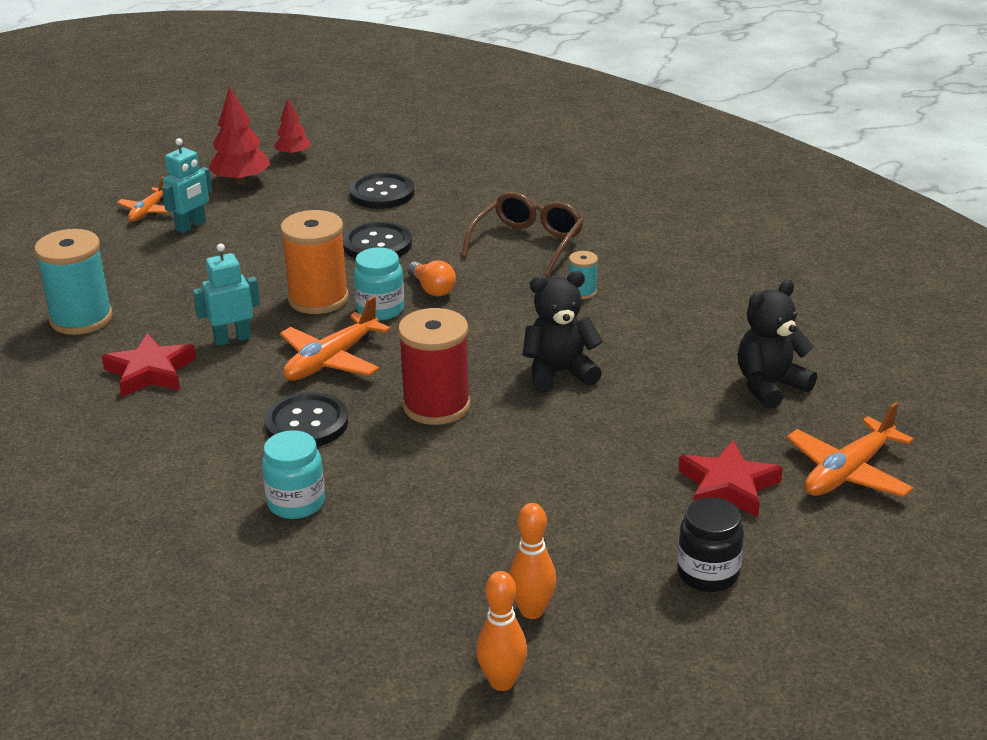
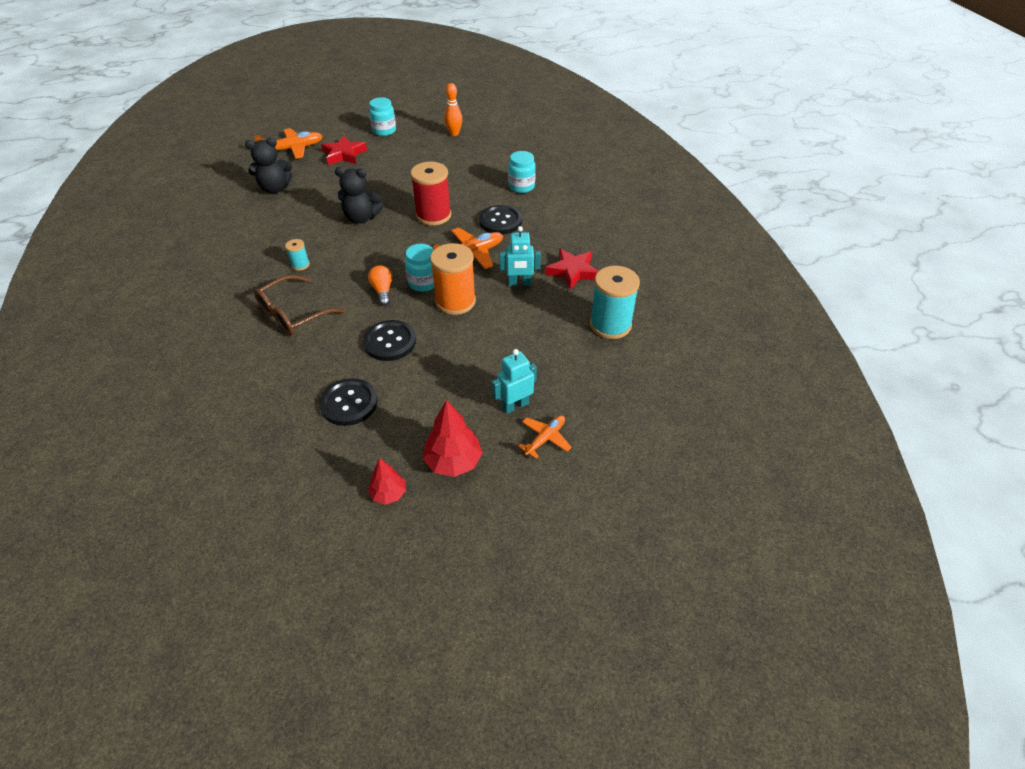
camera: 160 degrees left, 15 degrees up
(502, 682) = (478, 119): orange bowling pin -> none
(708, 574) = (384, 131): black jar -> turquoise jar

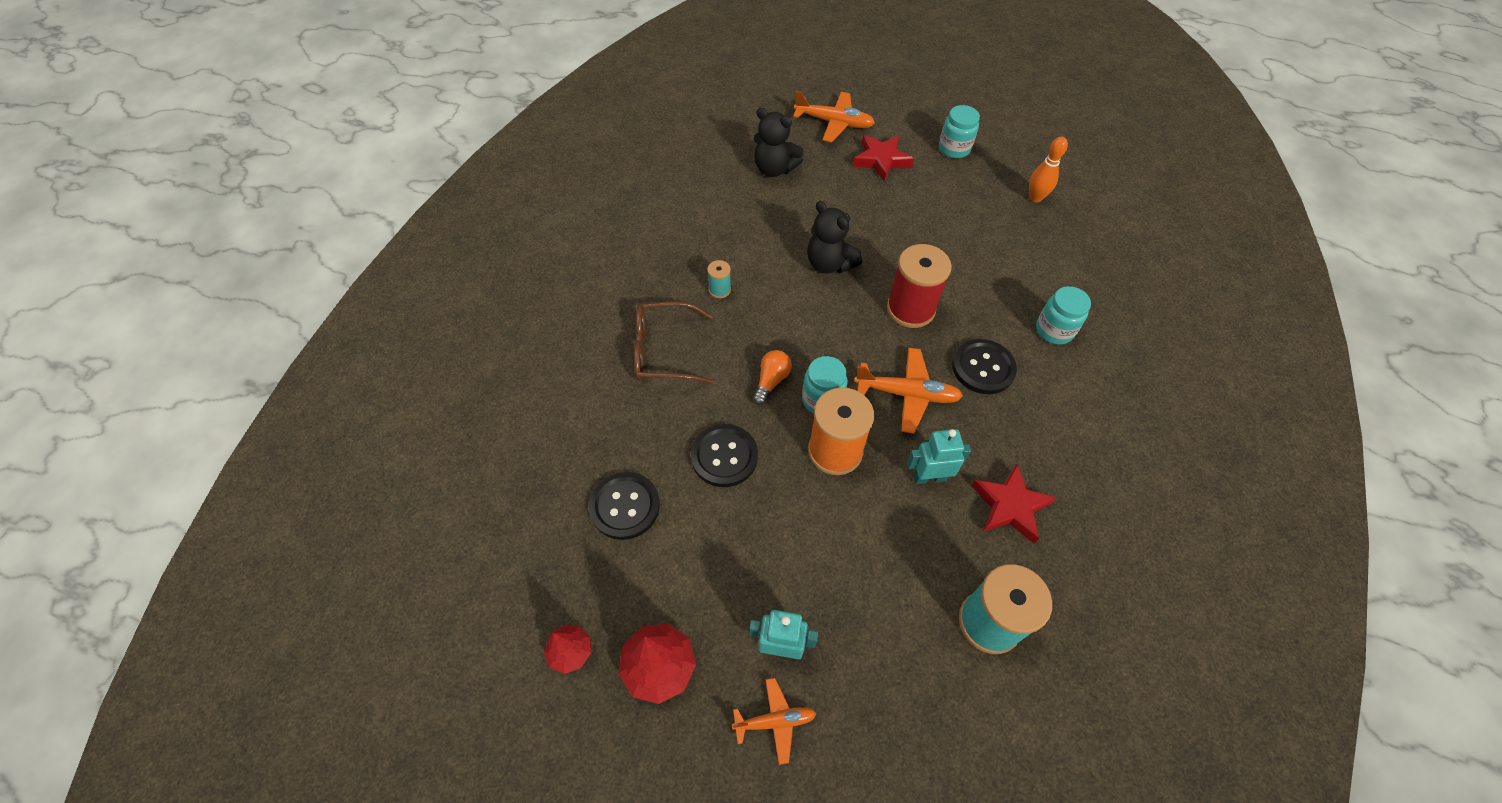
camera: 40 degrees right, 10 degrees up
(519, 283) = (929, 477): turquoise robot -> turquoise robot turned 135 degrees clockwise

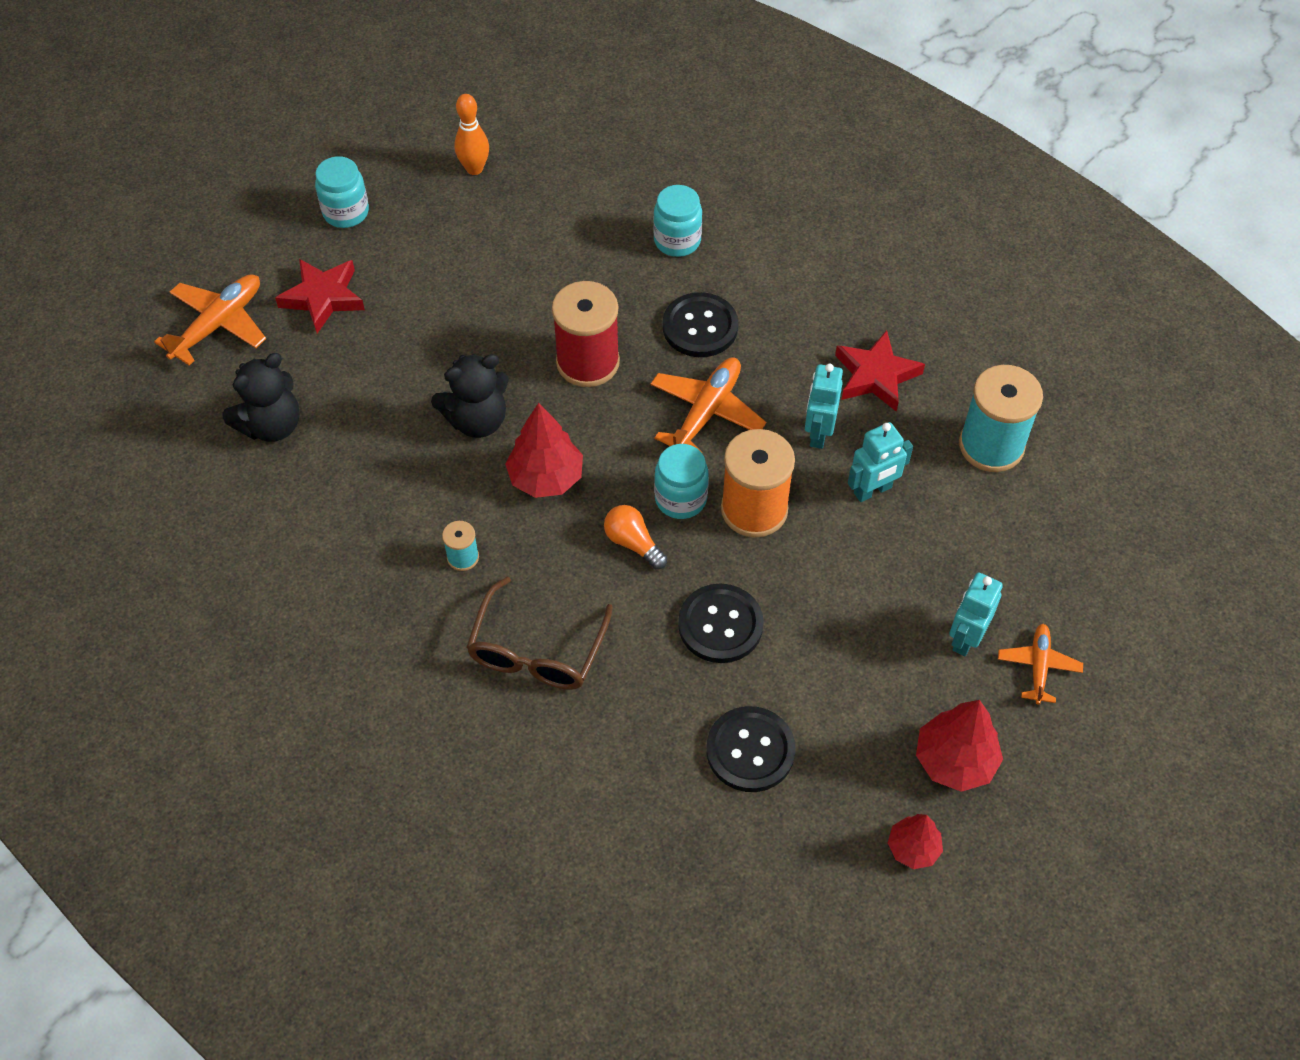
camera: 70 degrees left, 0 degrees up
(802, 314) = (546, 478): none -> red tree
(893, 533) = (873, 491): none -> turquoise robot

